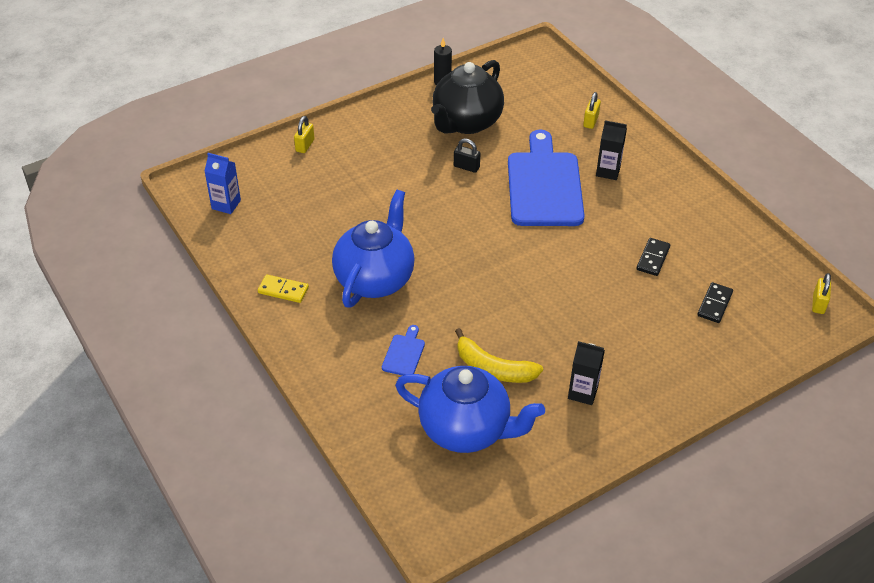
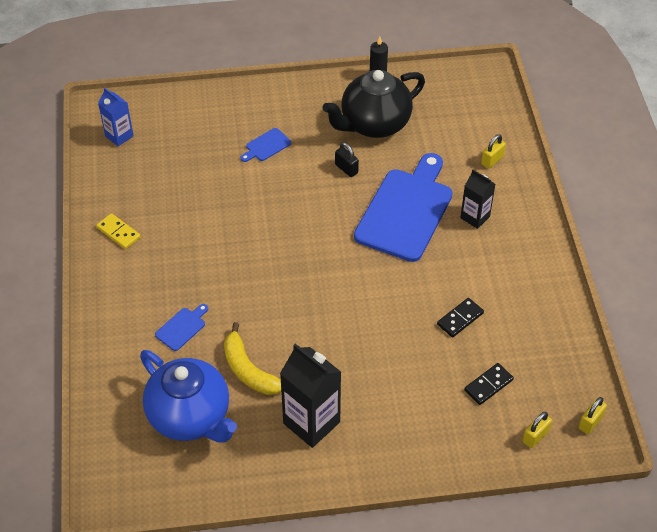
camera: 25 degrees right, 5 degrees up
(305, 145) = (218, 101): yellow padlock -> yellow padlock (535, 436)
(375, 279) = (200, 249): blue teapot -> none
(378, 170) = (266, 146): none -> blue cutting board
(582, 392) = (311, 423): black carton -> black carton, size x1.68

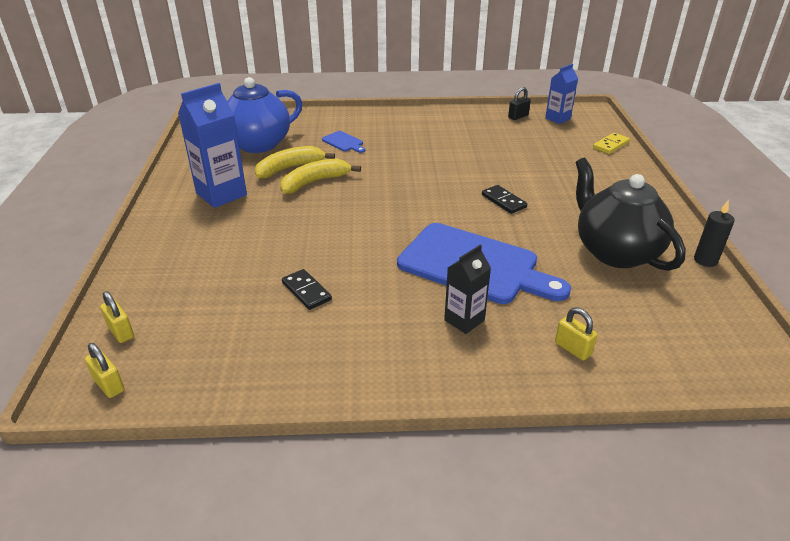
camera: 95 degrees right, 15 degrees down
(118, 232) = (447, 119): yellow domino -> yellow domino (610, 145)
(266, 146) = (561, 183): blue cutting board -> none
(278, 341) = (315, 182): none -> yellow banana
(311, 423) = (221, 194): black carton -> blue carton
(346, 169) = (536, 228): black padlock -> black padlock (518, 116)
(488, 385) = (207, 303): black domino -> black domino (503, 201)

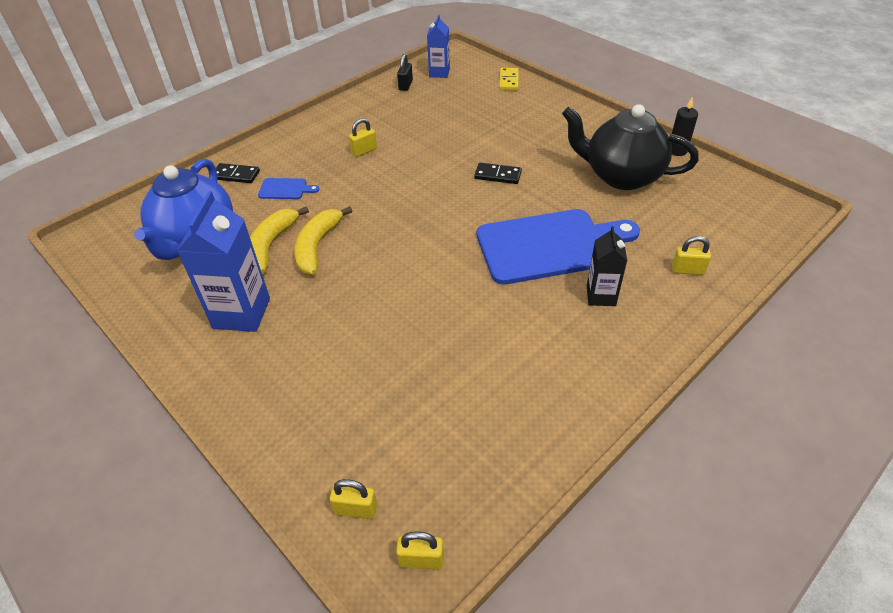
camera: 40 degrees left, 10 degrees up
(306, 291) = (460, 353): black domino -> black domino (236, 175)
(427, 143) = (364, 151): none -> yellow padlock

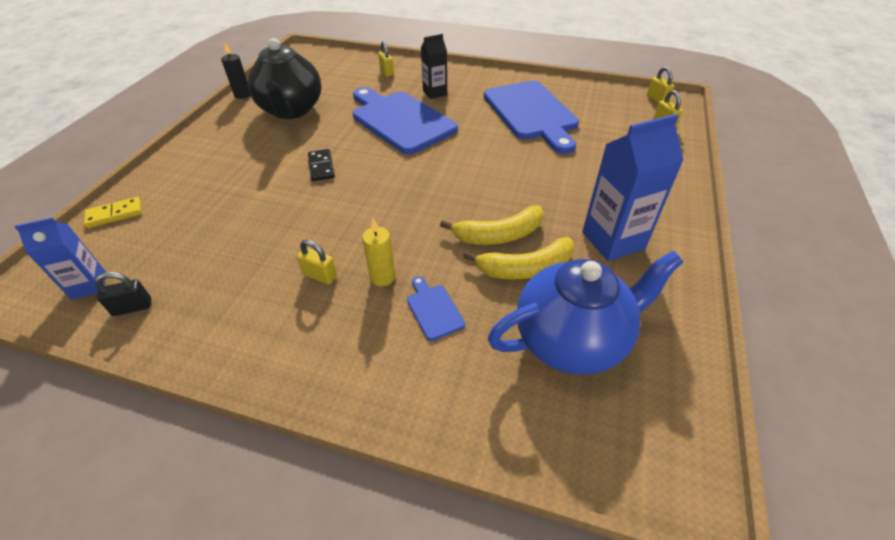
camera: 120 degrees left, 0 degrees up
(236, 175) = (439, 383): black domino -> none
(335, 176) = (382, 277): none -> yellow candle
(489, 369) = (531, 113): none -> blue cutting board

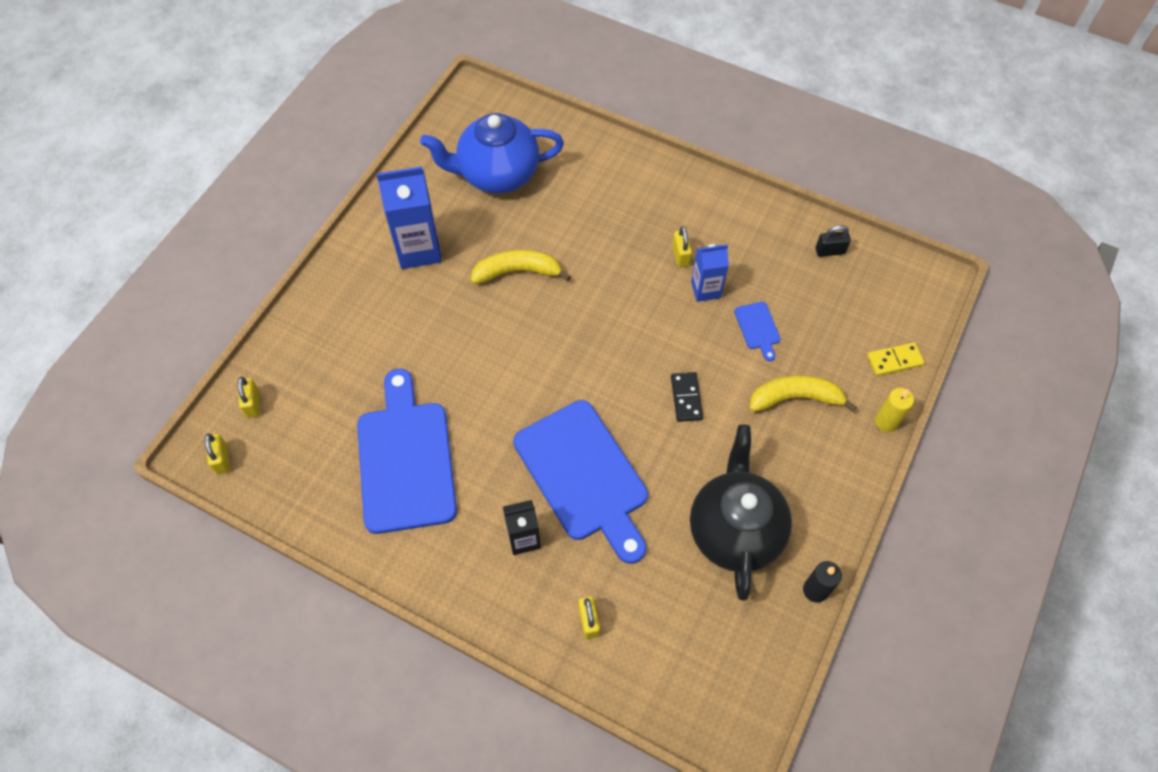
camera: 170 degrees left, 15 degrees up
(89, 285) = (876, 277): blue carton -> blue carton (705, 290)
(320, 275) = (680, 255): yellow padlock -> yellow padlock turned 45 degrees clockwise
(382, 277) = (628, 246): yellow candle -> yellow candle (886, 422)
(433, 309) = (591, 212): blue cutting board -> blue cutting board (758, 328)
(525, 268) = (507, 235): yellow banana -> yellow banana (795, 398)

